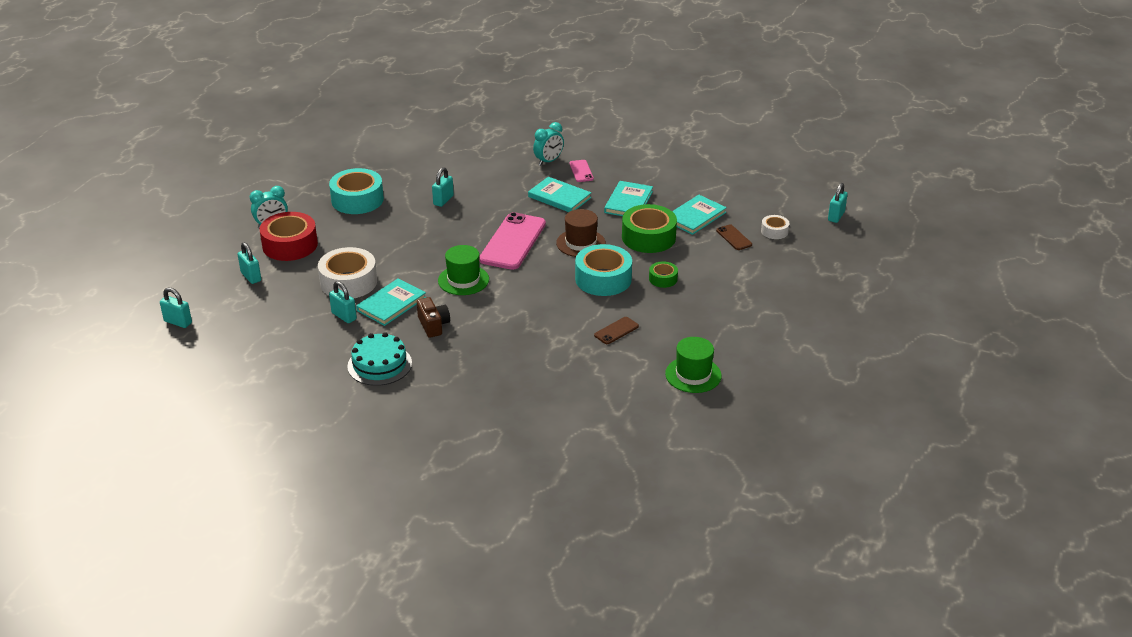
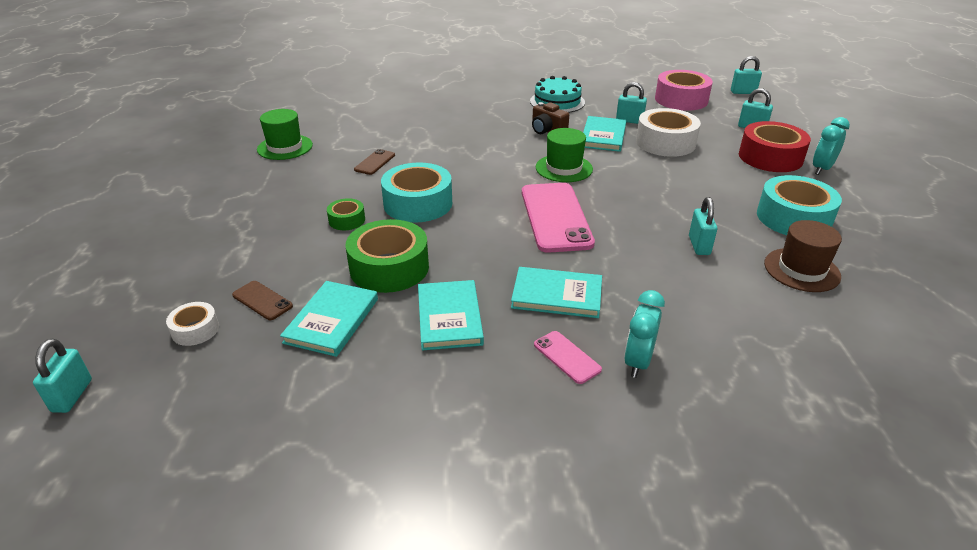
camera: 155 degrees right, 0 degrees up
(254, 330) = (681, 99): none -> pink tape
(581, 243) = (473, 236): brown hat -> brown hat (801, 270)

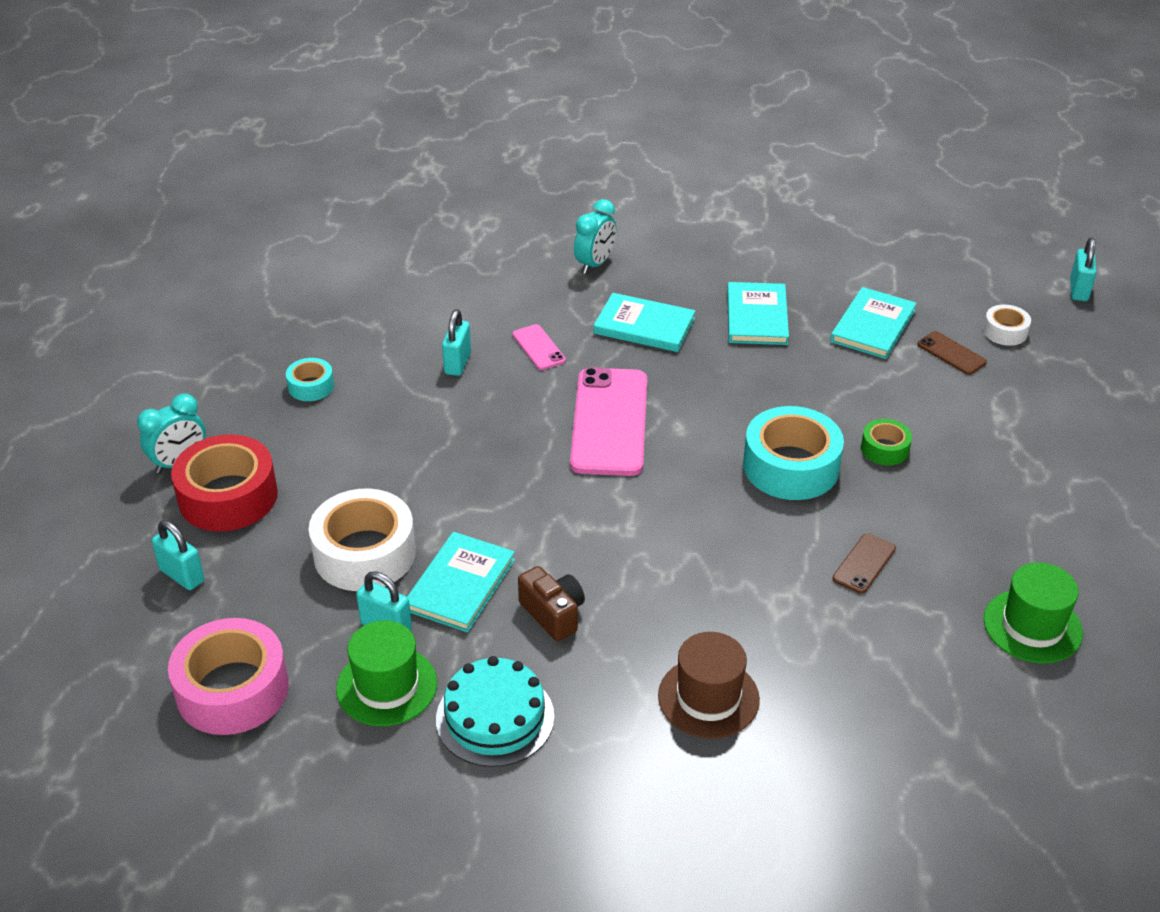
camera: 170 degrees left, 5 degrees up
(389, 267) = (821, 375): green tape -> none
(564, 168) = (562, 512): green hat -> green hat (387, 686)
(567, 357) = (655, 274): pink phone -> pink phone (538, 348)
(743, 92) = (79, 701): turquoise padlock -> none
(793, 218) = (311, 386): turquoise tape -> turquoise tape, size x0.51
(801, 270) = (371, 324): brown hat -> brown hat (708, 697)

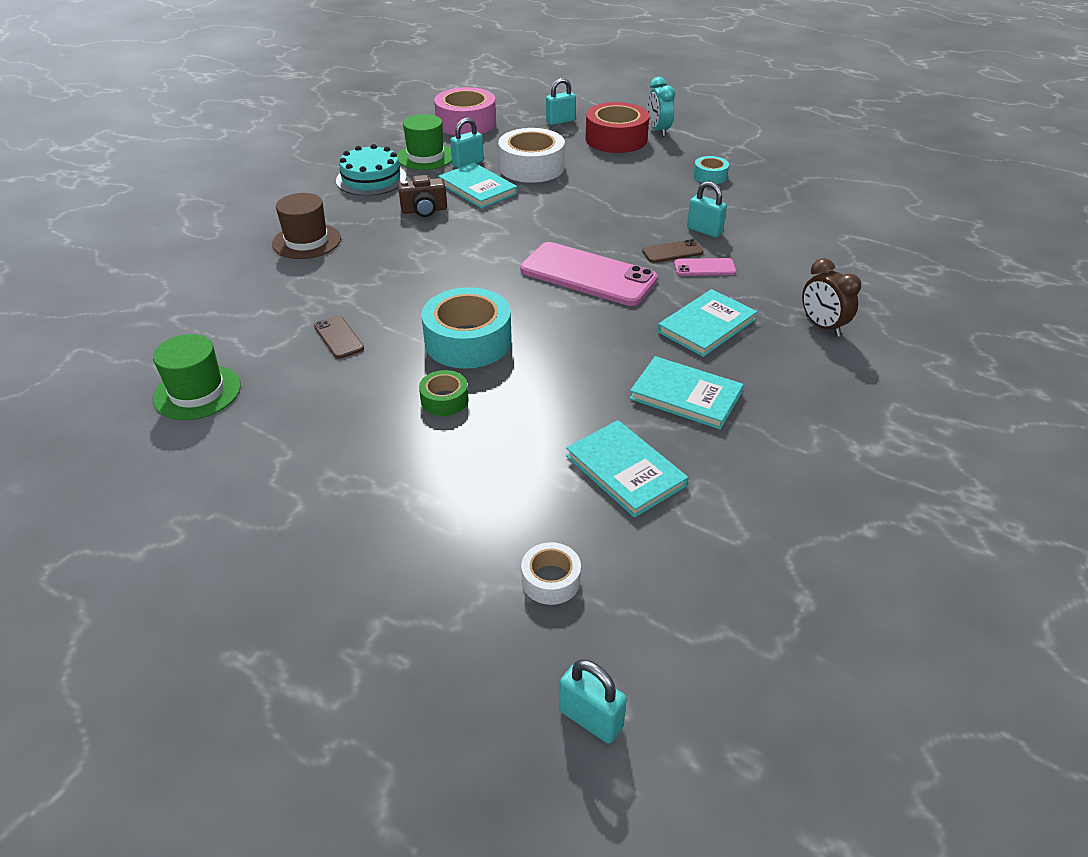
camera: 115 degrees right, 0 degrees up
(595, 264) = (822, 326): turquoise clock -> brown clock
(951, 353) = (542, 511): brown phone -> brown phone (672, 252)

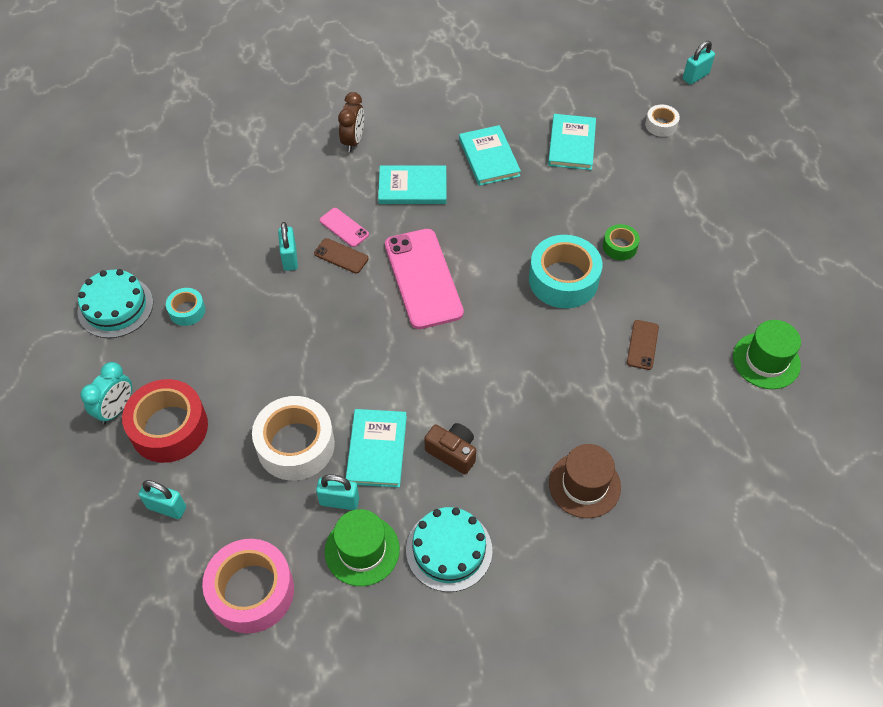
camera: 135 degrees left, 15 degrees up
(591, 719) = (695, 76): turquoise padlock -> turquoise padlock turned 60 degrees clockwise
(753, 156) = (115, 307): none -> turquoise cake

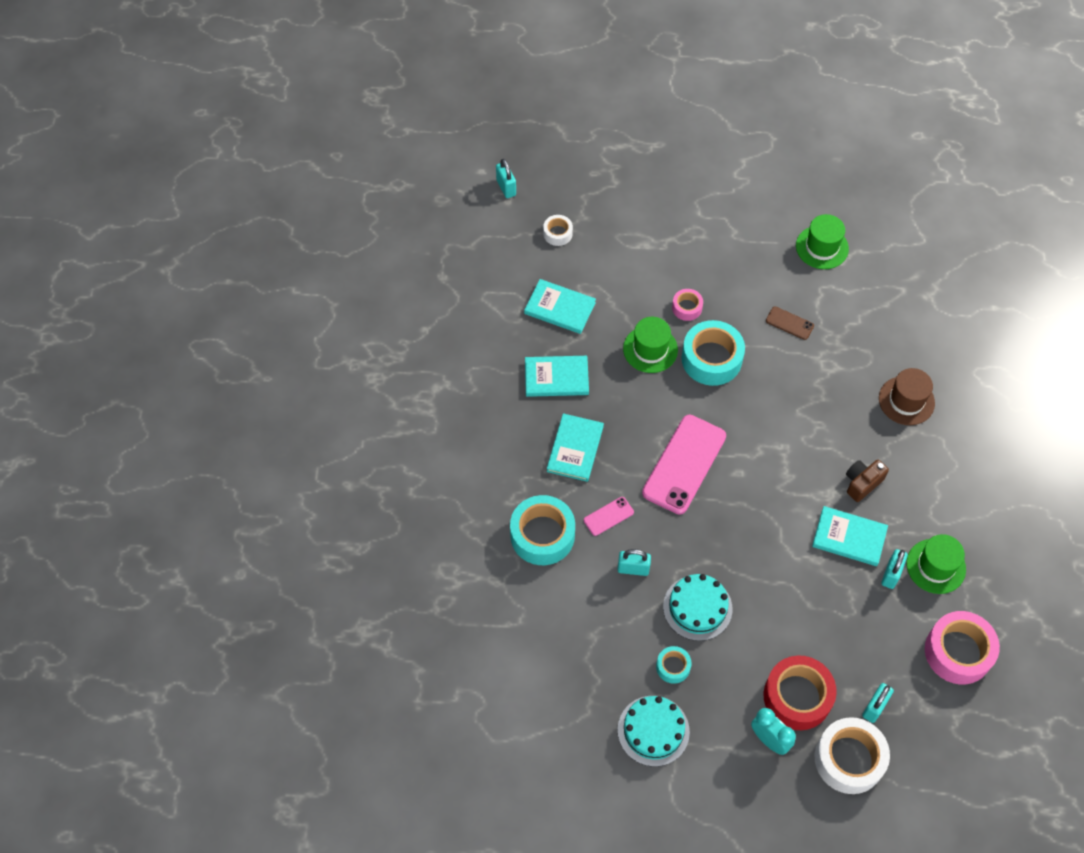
camera: 75 degrees left, 5 degrees up
(295, 445) = (833, 598): white tape -> white tape (849, 759)
(309, 181) = (542, 535): none -> turquoise tape
(341, 256) = (641, 525): brown phone -> none
(353, 141) = (500, 487): brown clock -> none
(423, 278) = (684, 464): pink phone -> pink phone turned 60 degrees counterclockwise
(449, 550) = (945, 506): turquoise cake -> turquoise cake (697, 607)
(553, 225) = (650, 349): none -> green hat
(619, 246) = (687, 308): green tape -> pink tape

